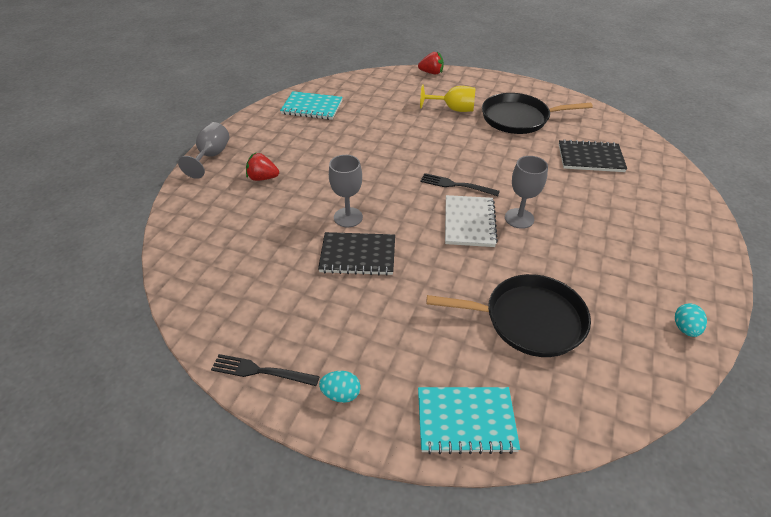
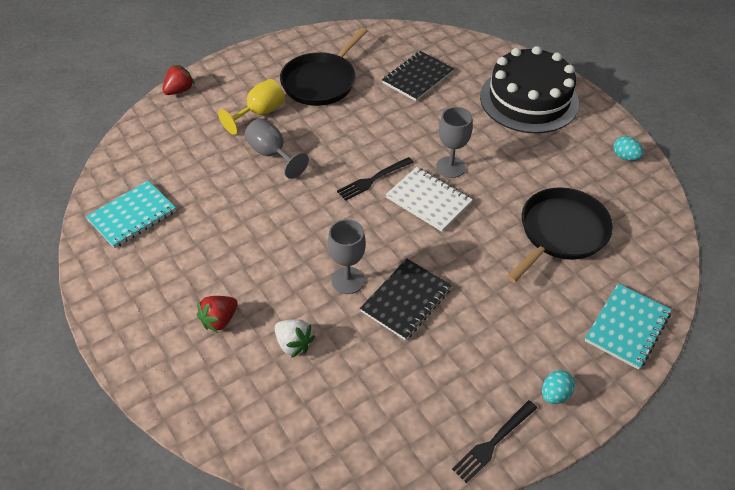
camera: 55 degrees left, 5 degrees up
(211, 156) = (129, 351): grey goblet -> grey goblet (272, 154)
(270, 218) = (294, 344): none -> white strawberry
(661, 229) = (529, 99): none -> black cake

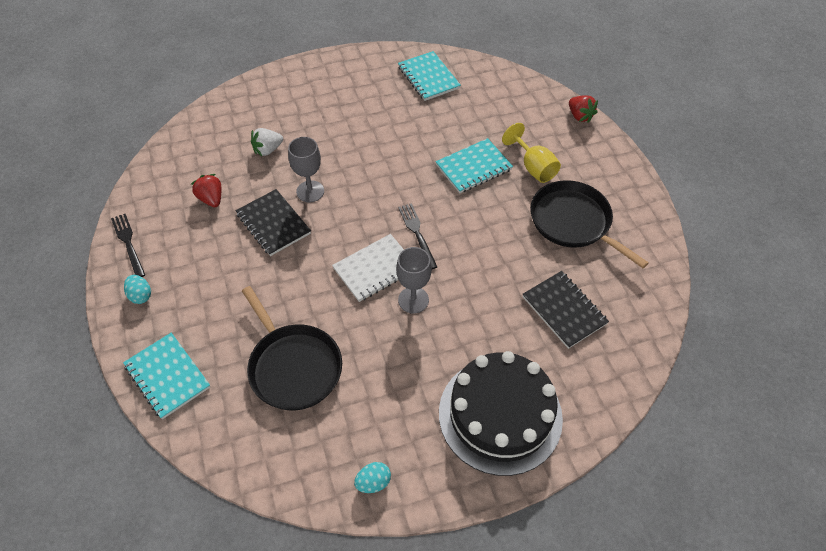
camera: 105 degrees right, 5 degrees up
(219, 320) = (308, 114): red strawberry -> red strawberry (211, 199)
(272, 154) = (474, 167): grey goblet -> turquoise notebook

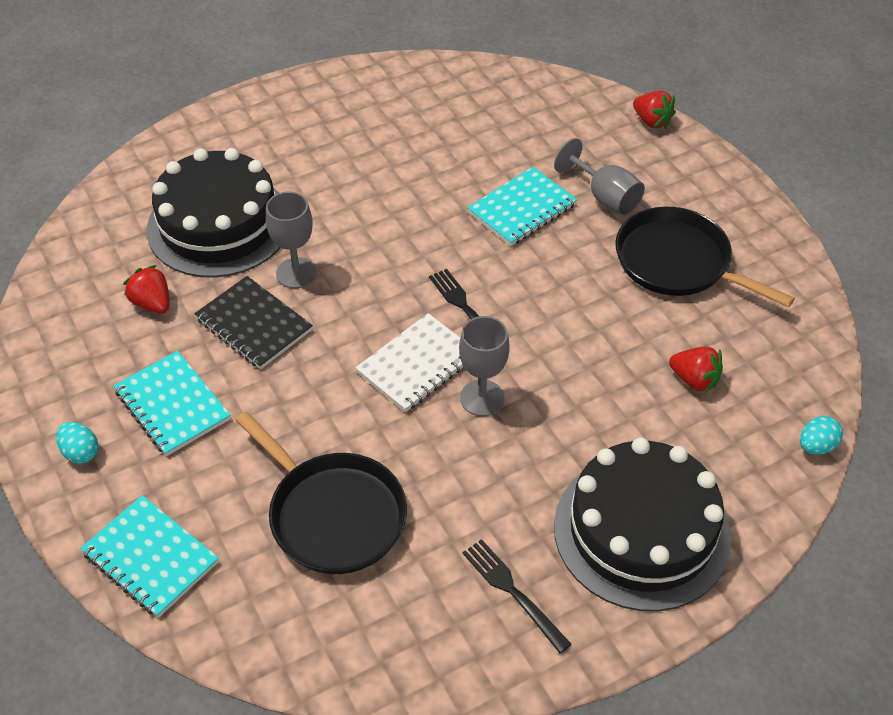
camera: 10 degrees left, 5 degrees down
(128, 243) = (42, 382): black fork -> black fork (512, 591)
(267, 150) = (219, 225): white strawberry -> black cake
(373, 482) = (487, 650): turquoise egg -> turquoise egg (816, 446)
(428, 77) = (427, 97): turquoise notebook -> turquoise notebook (172, 405)
(533, 167) = (605, 197): yellow goblet -> grey goblet
(564, 310) = (694, 380): black notebook -> red strawberry

